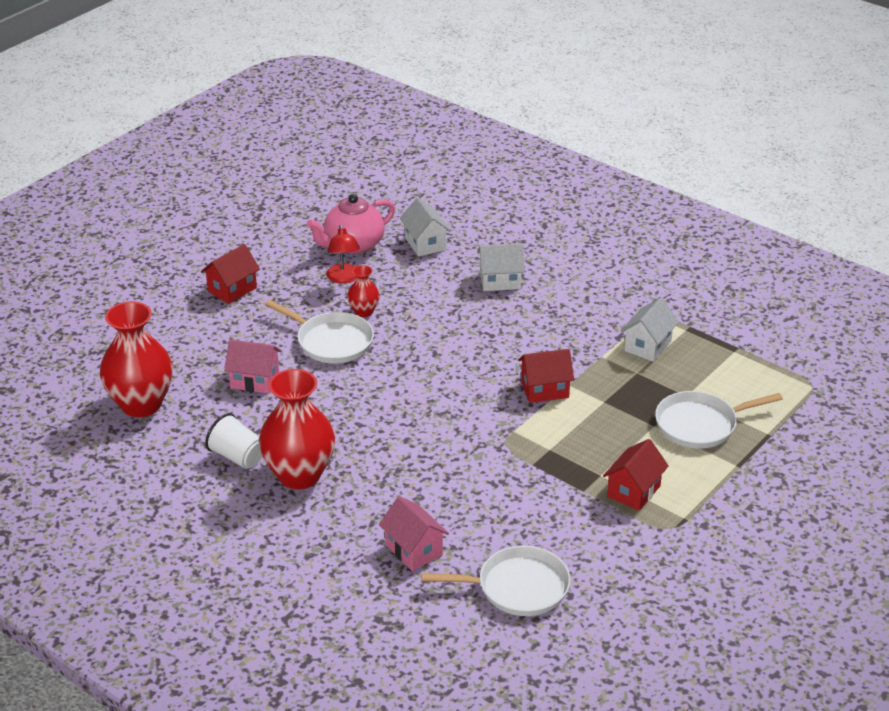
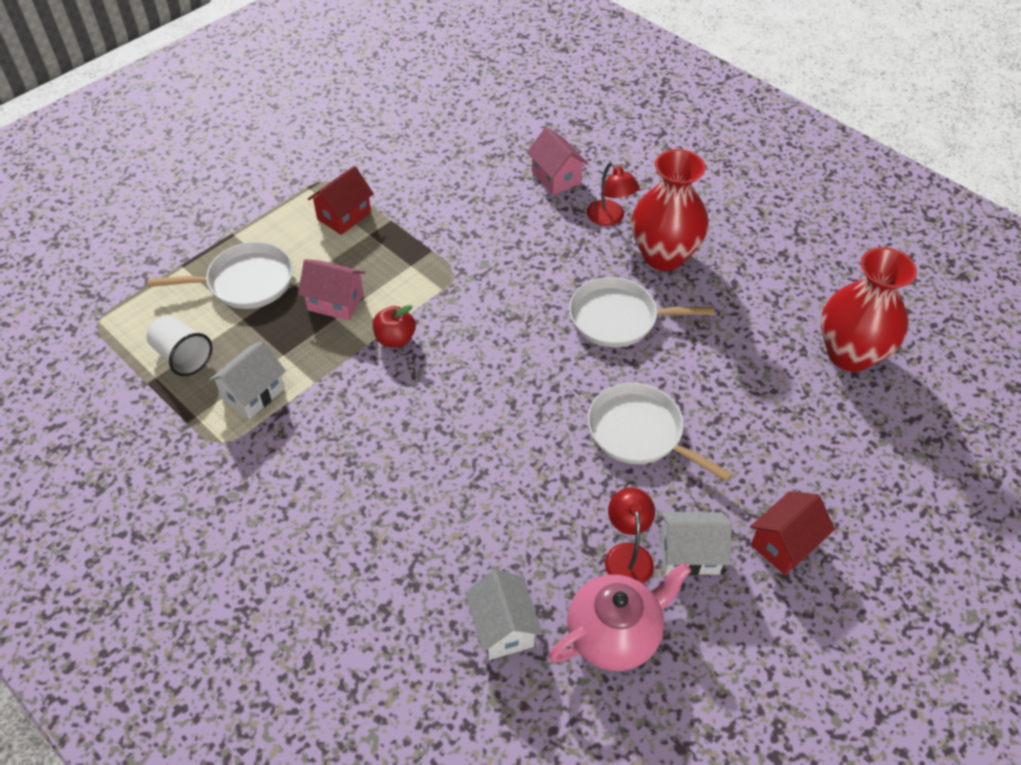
camera: 175 degrees left, 15 degrees up
(238, 457) = (728, 280): white cup -> white cup (183, 357)
(254, 380) = (726, 378): pink house -> pink house (335, 302)
(353, 508) = (610, 218): none -> red lamp
(364, 312) = (599, 483): red vase -> none
(500, 281) = (406, 529): white house -> white house (689, 554)
(518, 587) = (472, 142): white pan -> white pan (618, 318)
(545, 390) = (395, 339): red house -> red apple

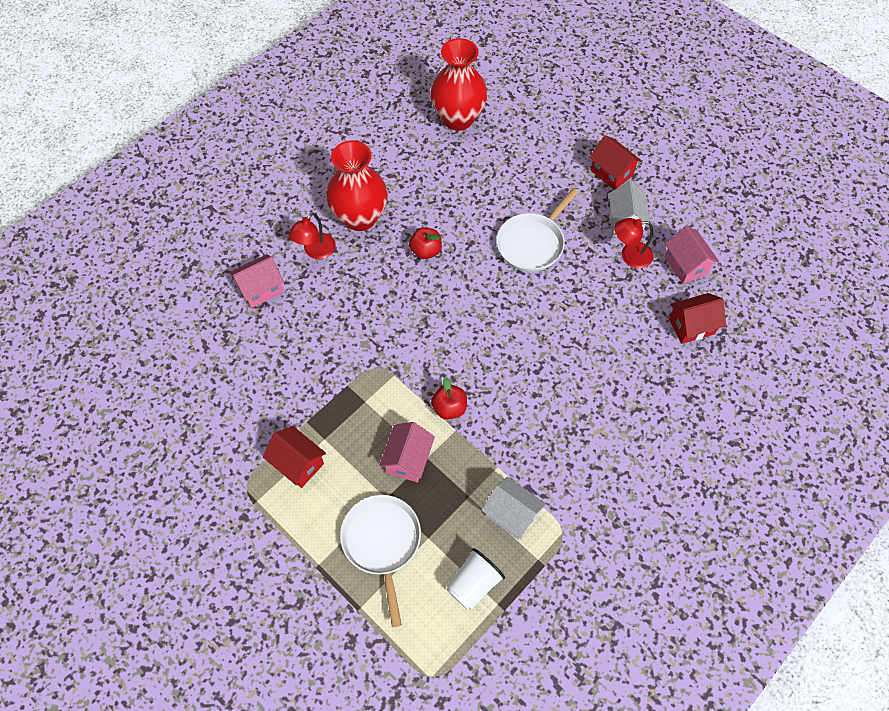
camera: 90 degrees left, 10 degrees up
(503, 627) = (691, 326): white house -> red house
(610, 218) = (315, 251): red lamp -> red lamp turned 150 degrees clockwise
(614, 634) = (686, 265): pink teapot -> pink house
(618, 318) = (426, 251): white pan -> red apple

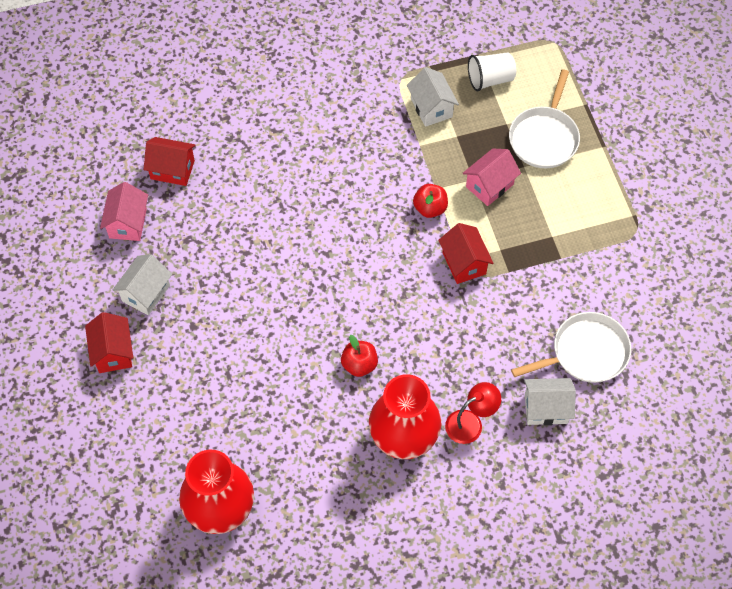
camera: 150 degrees left, 0 degrees up
(261, 289) = (546, 408): pink house -> white house
(298, 464) = (584, 227): red house -> red house (464, 263)
(532, 243) = (251, 318): white pan -> white pan (586, 353)
(629, 255) = (170, 258): red lamp -> none

